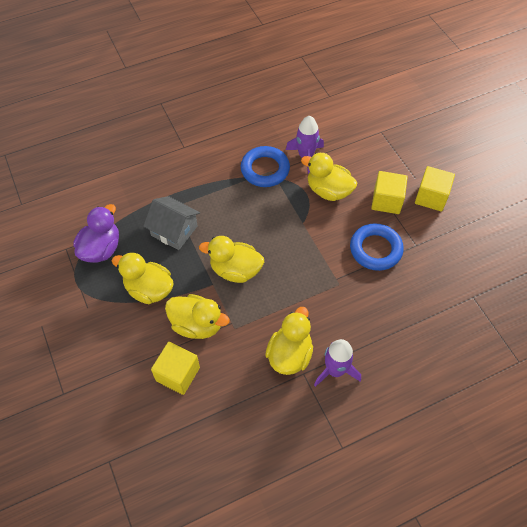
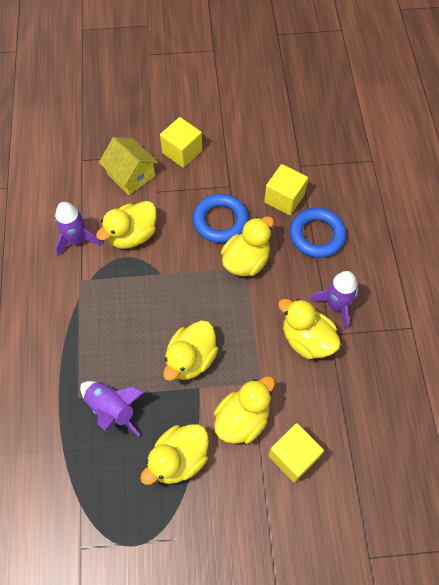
camera: 70 degrees left, 5 degrees up
(101, 249) = (100, 502): purple duck -> none
(174, 231) = (112, 408): grey house -> purple rocket
(265, 169) = (74, 286): blue ring -> blue ring (316, 235)
(345, 282) = (246, 261): none -> yellow duck
(385, 169) = (131, 175): none -> yellow house
(386, 201) = (169, 189): yellow cube -> yellow cube (284, 198)

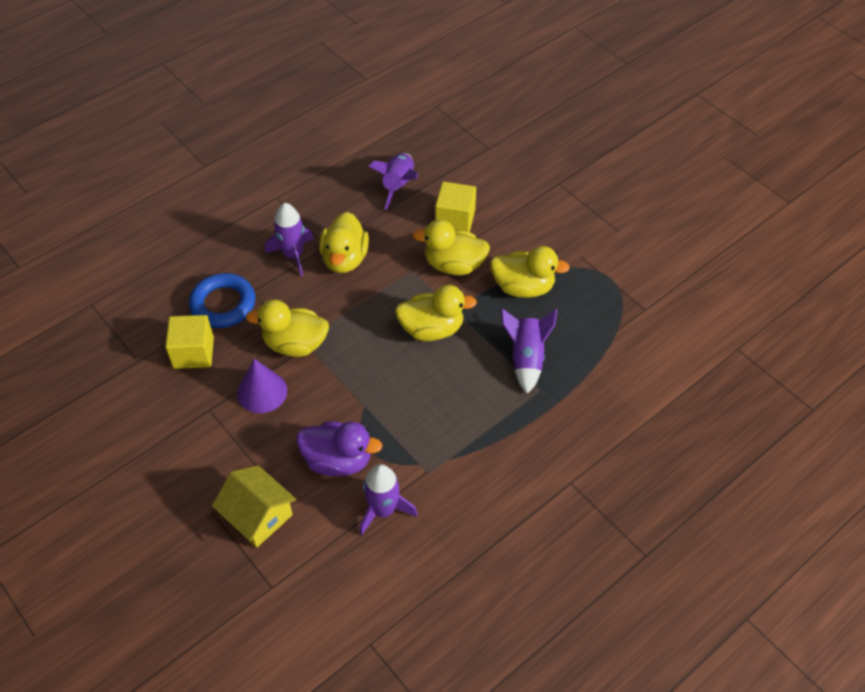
camera: 125 degrees left, 10 degrees down
(131, 175) = (258, 516): yellow house -> yellow house turned 60 degrees counterclockwise
(132, 235) = (338, 460): yellow duck -> purple duck
(182, 152) = (188, 485): yellow cube -> none
(220, 221) = (262, 392): blue ring -> purple cone
(367, 435) = (398, 186): none -> purple rocket

